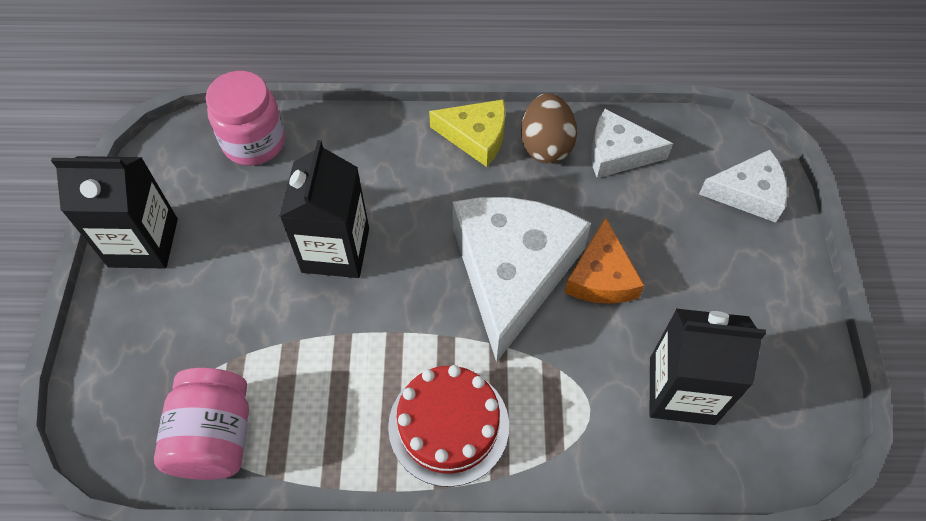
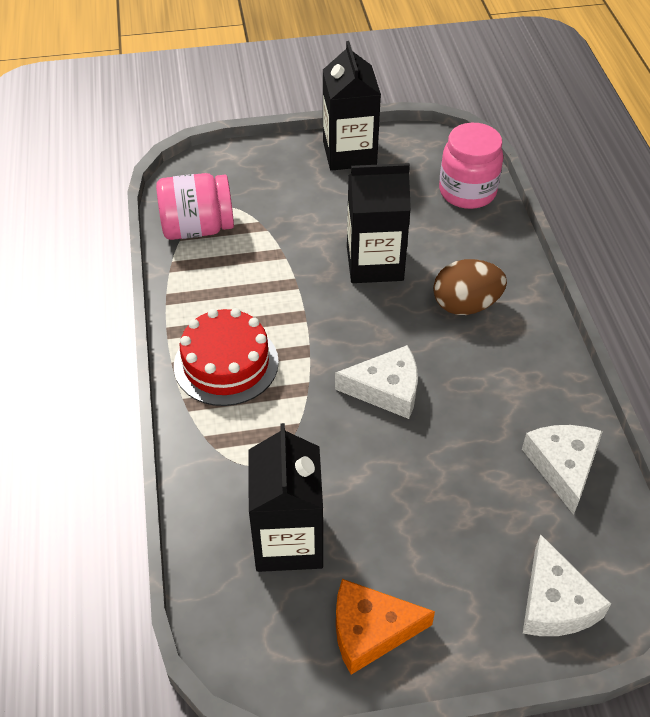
camera: 80 degrees right, 10 degrees down
(476, 137) = (535, 342): yellow cheese -> none
(512, 272) = (386, 389): white cheese -> white cheese, size x0.54
(546, 145) = (547, 400): brown egg -> brown egg (465, 305)
(601, 276) = (400, 462): orange cheese -> orange cheese (370, 630)

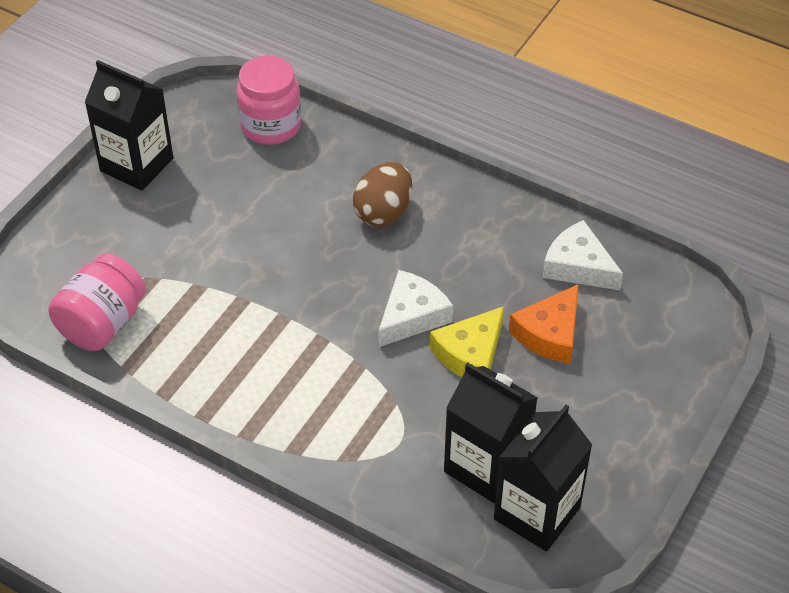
camera: 50 degrees left, 0 degrees up
(226, 363) = (279, 399): red cake -> none
(370, 630) = (602, 466): orange cheese -> orange cheese (549, 333)
(374, 263) = (280, 235): black carton -> black carton (537, 513)
(390, 452) = (470, 354): none -> yellow cheese
(555, 603) = (673, 350): white cheese -> none

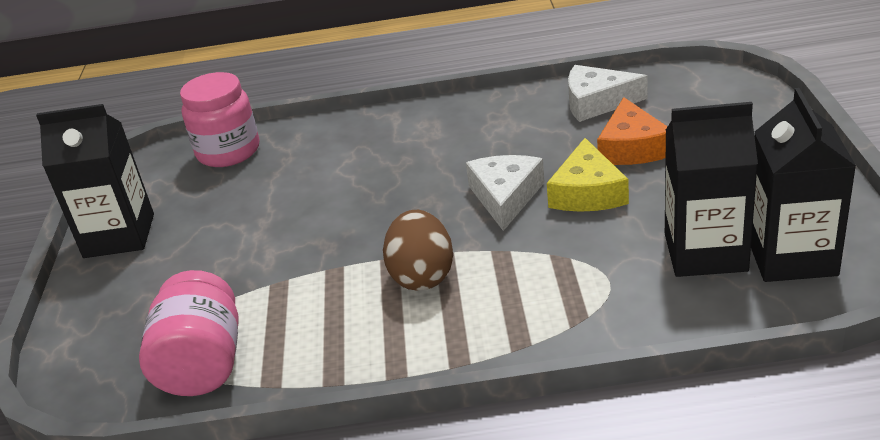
camera: 30 degrees left, 15 degrees down
(383, 212) = (396, 151): brown egg -> brown egg (422, 276)

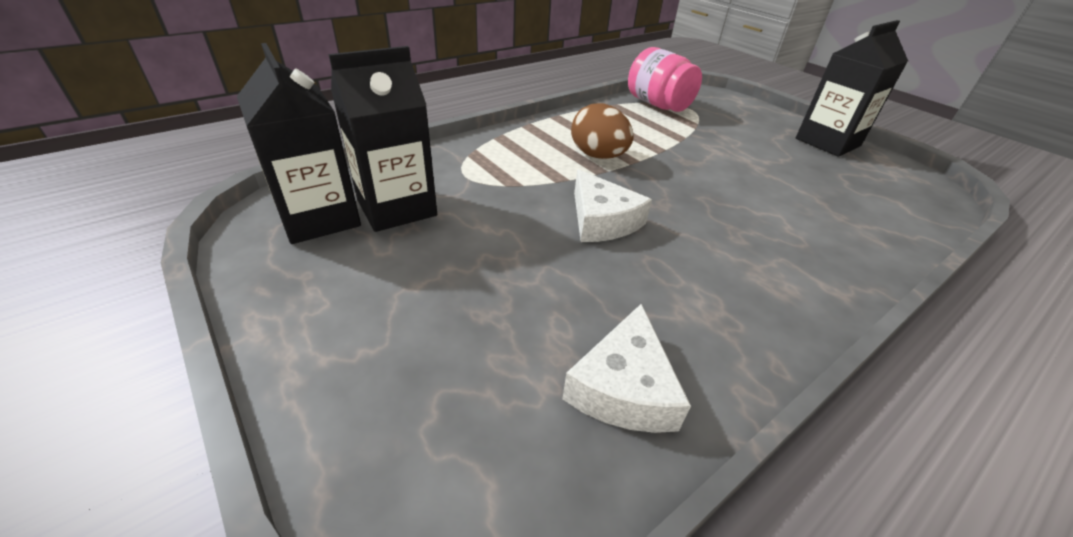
camera: 140 degrees right, 5 degrees up
(228, 152) = (900, 211): pink jar -> none
(587, 192) = (531, 240): yellow cheese -> none
(597, 102) = (623, 387): white cheese -> white cheese turned 135 degrees clockwise
(632, 147) = (520, 308): orange cheese -> none

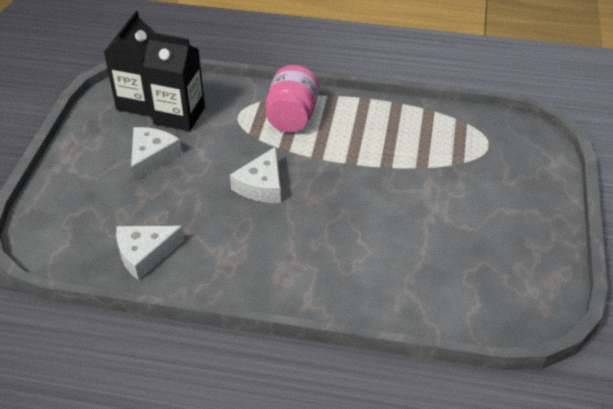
camera: 50 degrees right, 5 degrees up
(431, 266) = (152, 157): none -> white cheese
(598, 156) = (335, 145): brown egg -> none
(658, 105) = (466, 129): pink jar -> pink jar (292, 117)
(827, 142) = (540, 239): black carton -> none

